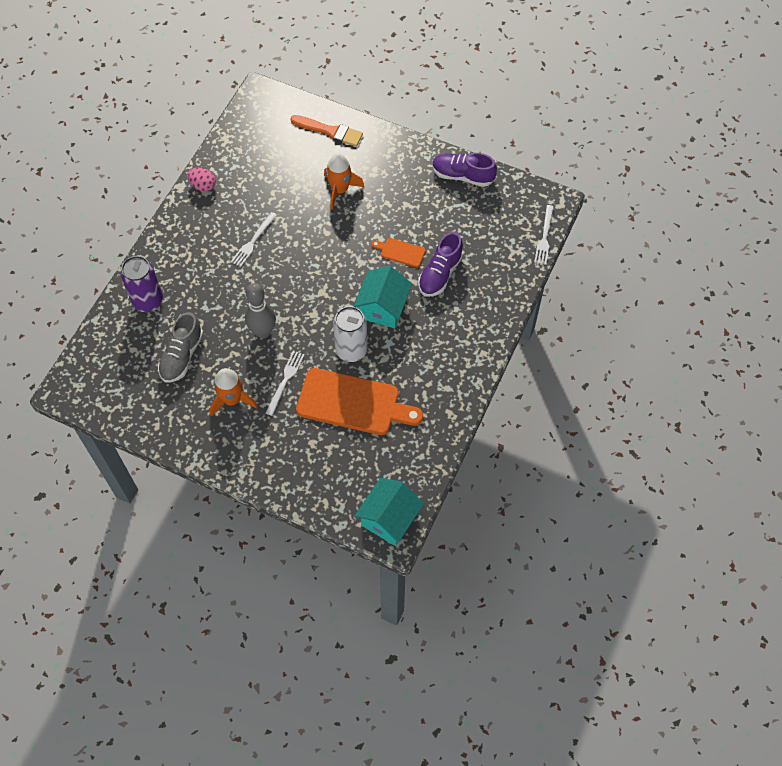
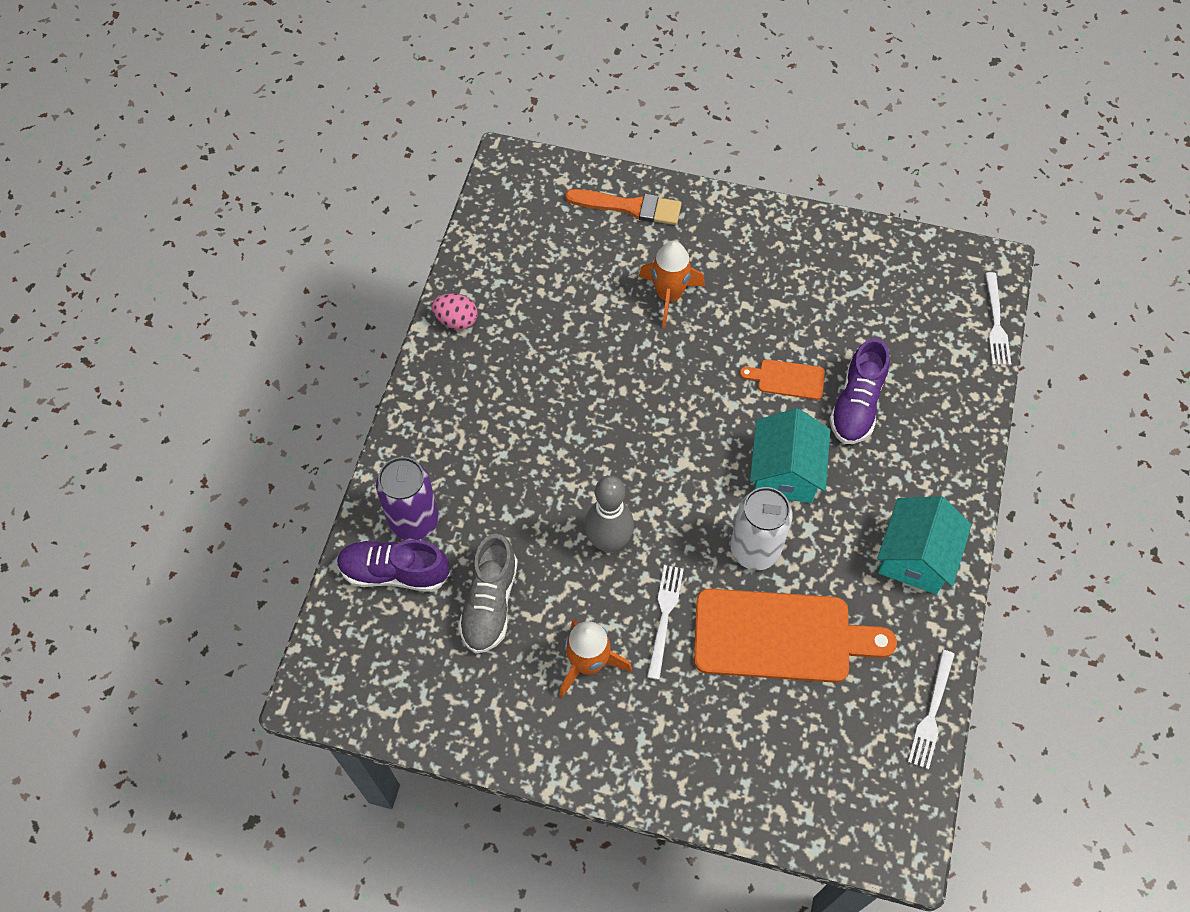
camera: 10 degrees left, 0 degrees up
(253, 241) = (556, 397): white fork -> white fork (931, 712)
(389, 519) = (889, 822): turquoise house -> turquoise house (915, 557)
(462, 176) = (847, 246): purple shoe -> purple shoe (394, 572)

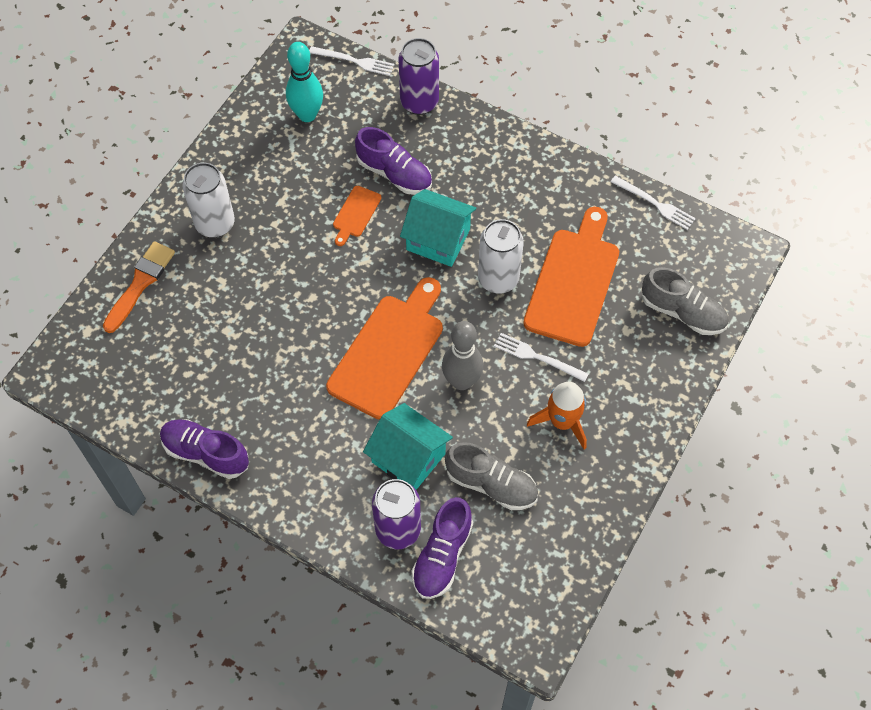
camera: 75 degrees left, 0 degrees up
(456, 320) = (206, 453): pink egg -> purple shoe
(623, 458) = (389, 352): none -> orange cutting board
(669, 295) = (244, 277): orange rocket -> none
(724, 250) = (215, 224): none -> white can
(782, 778) = (682, 312): none -> grey shoe
(900, 296) = (307, 115): none -> turquoise bowling pin
(915, 557) = (534, 176): turquoise house -> turquoise house (408, 458)
(968, 405) = (419, 102): none -> purple can

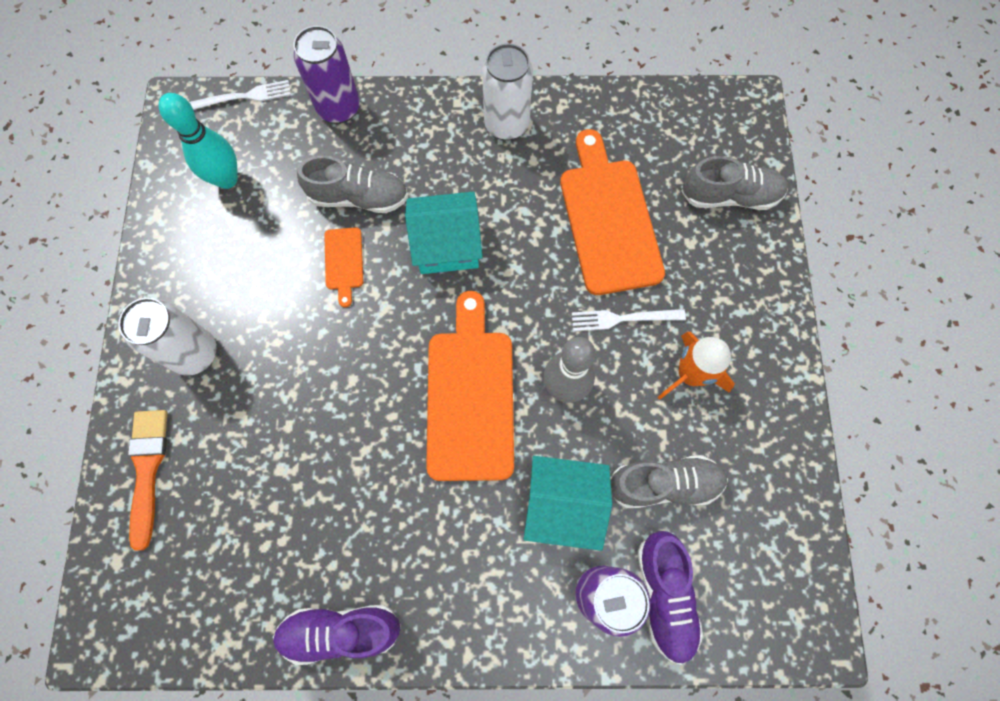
camera: 30 degrees left, 10 degrees up
(394, 174) = (359, 197): purple shoe -> grey shoe
(498, 279) = (533, 256): white can -> white can (506, 125)
(655, 204) = (634, 99): white fork -> none

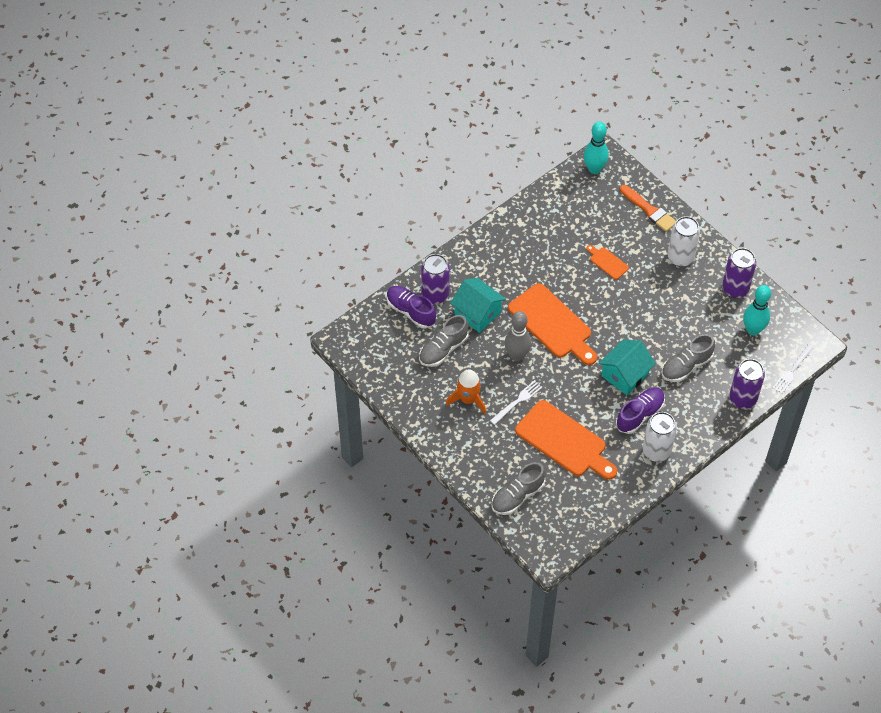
camera: 140 degrees right, 15 degrees down
(140, 624) = (594, 169): none -> turquoise bowling pin
(182, 249) = (735, 289): none -> purple can
(341, 630) = (521, 217): purple shoe -> purple shoe (640, 415)
(344, 262) = (661, 335): orange cutting board -> orange cutting board (607, 262)
(563, 505) = (477, 313): turquoise house -> turquoise house turned 75 degrees clockwise

